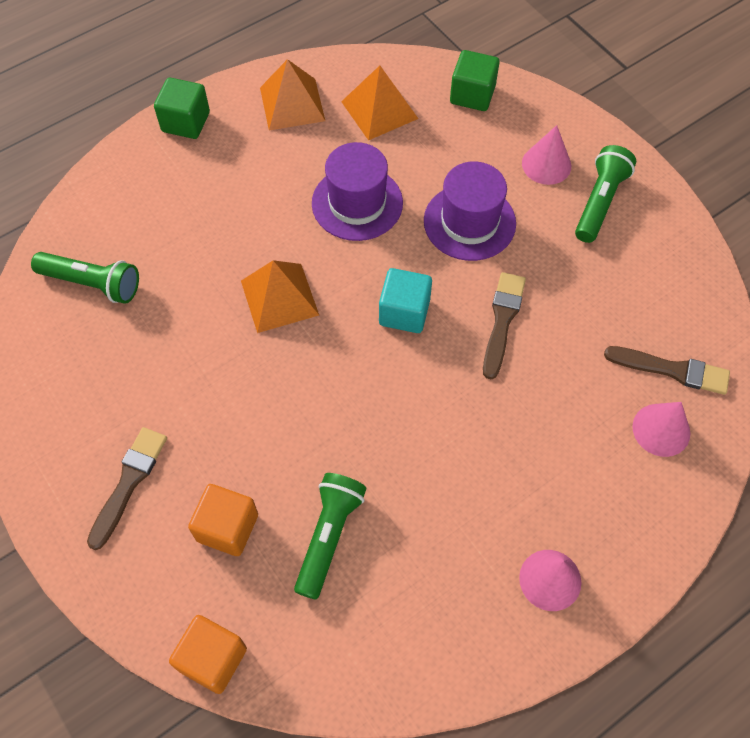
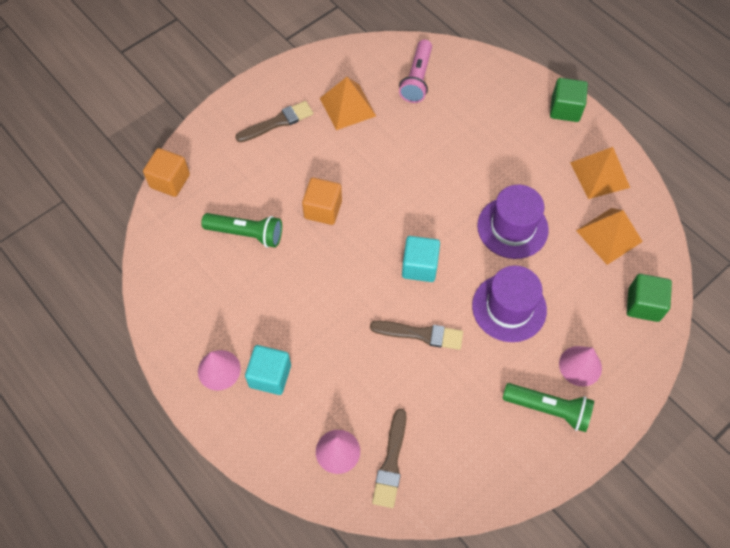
camera: 85 degrees right, 0 degrees up
(92, 283) = (417, 79): green flashlight -> pink flashlight
(129, 483) = (277, 122): brown brush -> brown brush turned 45 degrees counterclockwise
(227, 527) = (250, 178): orange cube -> orange cube (323, 209)
(279, 298) = (421, 186): orange pyramid -> orange pyramid (347, 107)
(559, 509) = (270, 376): none -> turquoise cube

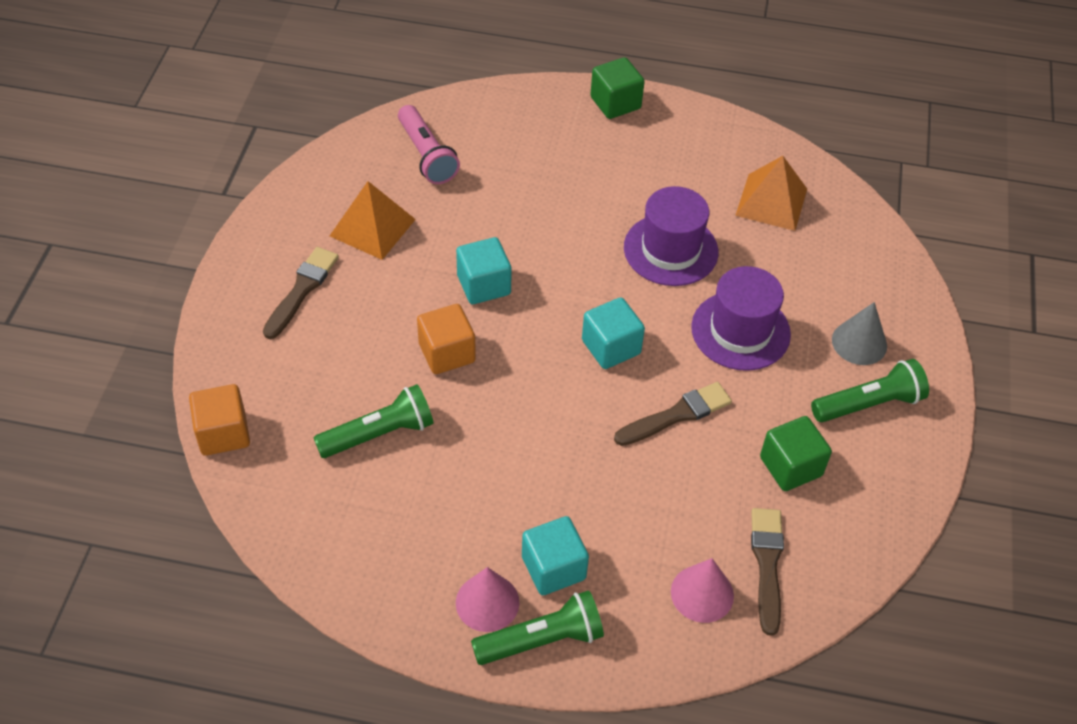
camera: 40 degrees left, 10 degrees down
(228, 412) = (542, 640): none -> green flashlight
(379, 181) = (483, 285): none -> turquoise cube
(391, 462) = (767, 564): brown brush -> brown brush turned 150 degrees counterclockwise
(580, 366) = (859, 342): pink cone -> grey cone
(599, 175) = (708, 148): orange pyramid -> none
(643, 305) = (863, 248): green cube -> green cube (790, 466)

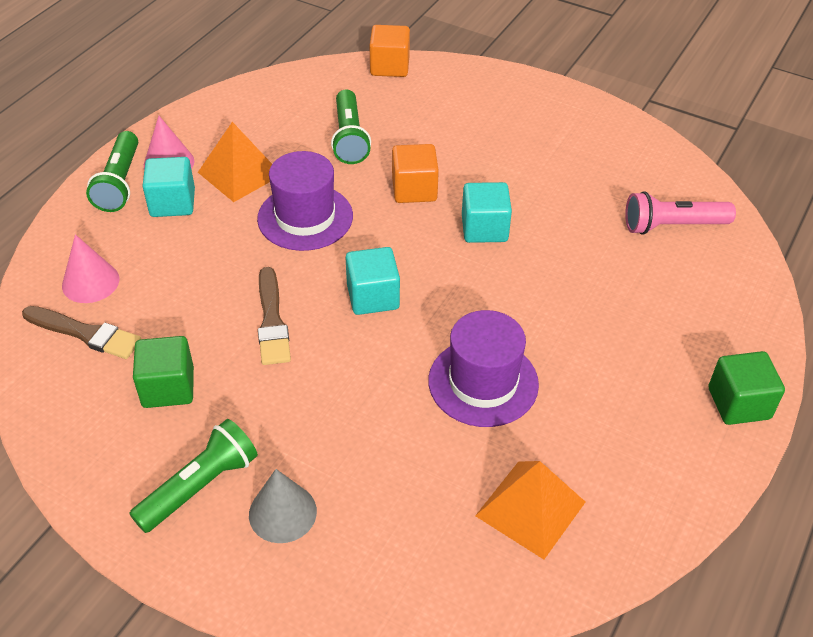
camera: 110 degrees right, 5 degrees down
(302, 290) = (518, 122): brown brush -> none
(372, 227) = (580, 173): orange pyramid -> orange pyramid (240, 173)
(740, 331) = (348, 406): purple hat -> purple hat (305, 217)
(869, 404) = (200, 486): green flashlight -> green flashlight turned 135 degrees counterclockwise

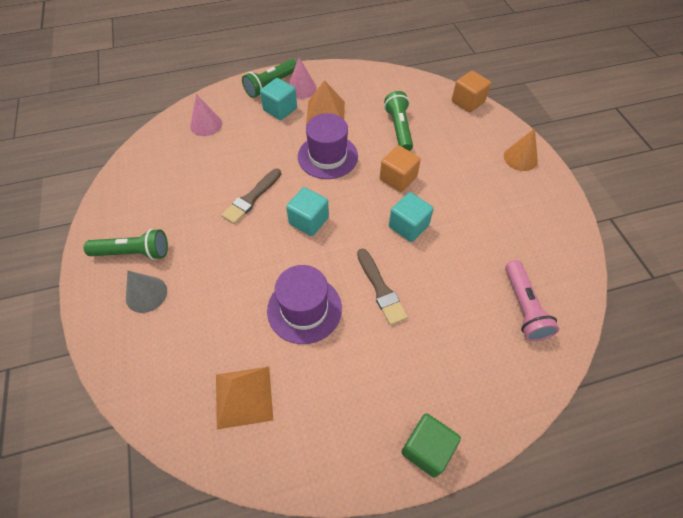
camera: 45 degrees right, 10 degrees up
(85, 333) = (177, 147): brown brush -> brown brush (380, 289)
(168, 387) = (176, 196): green cube -> none
(349, 138) = (399, 128): green flashlight -> green flashlight turned 135 degrees clockwise
(510, 93) = (520, 158): none -> orange cone
(672, 226) = (523, 307): pink flashlight -> pink flashlight turned 135 degrees counterclockwise

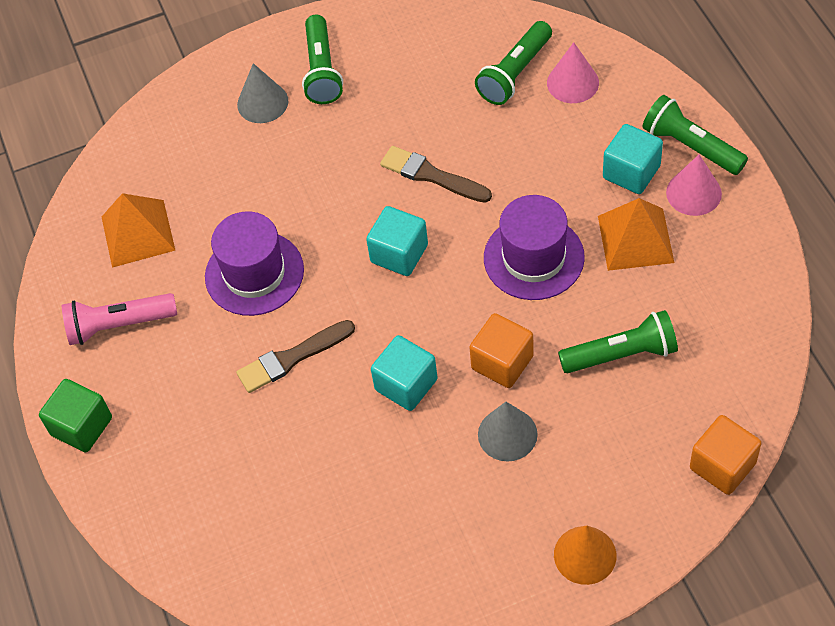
camera: 90 degrees right, 0 degrees up
(187, 149) = (515, 73): none -> green flashlight
(446, 181) = (507, 434): none -> grey cone
(523, 307) = (277, 544): pink flashlight -> pink flashlight (118, 325)

